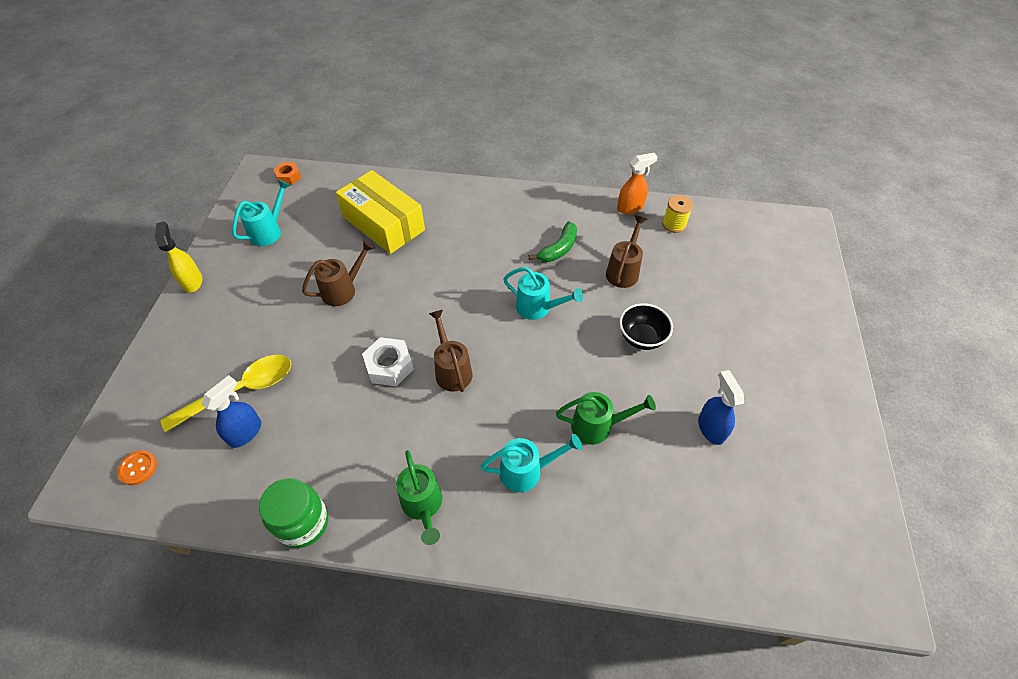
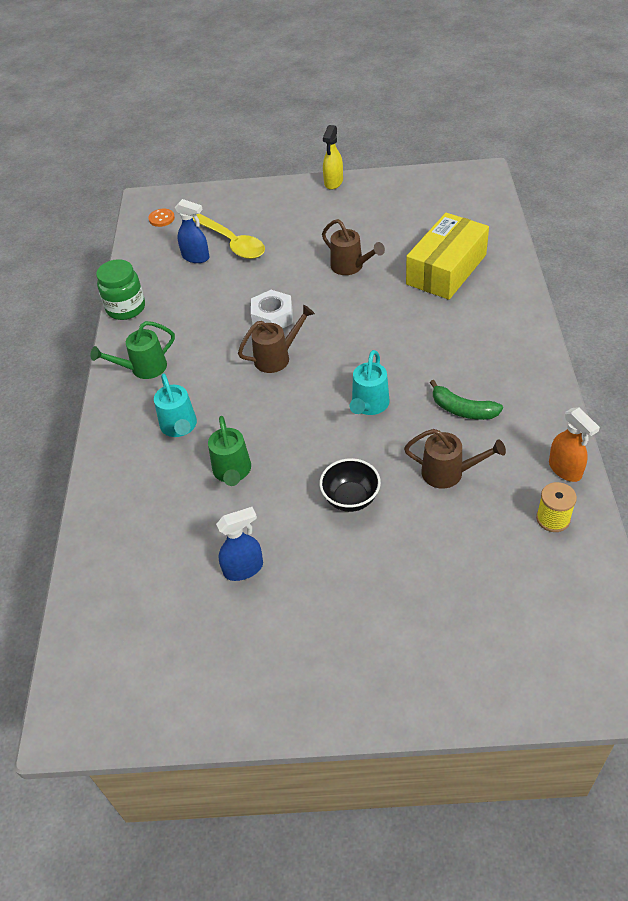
camera: 85 degrees right, 5 degrees down
(192, 281) = (333, 182): yellow spray bottle -> yellow spray bottle turned 135 degrees clockwise
(269, 231) = (406, 203): turquoise watering can -> none
(288, 177) = (484, 192): orange nut -> none

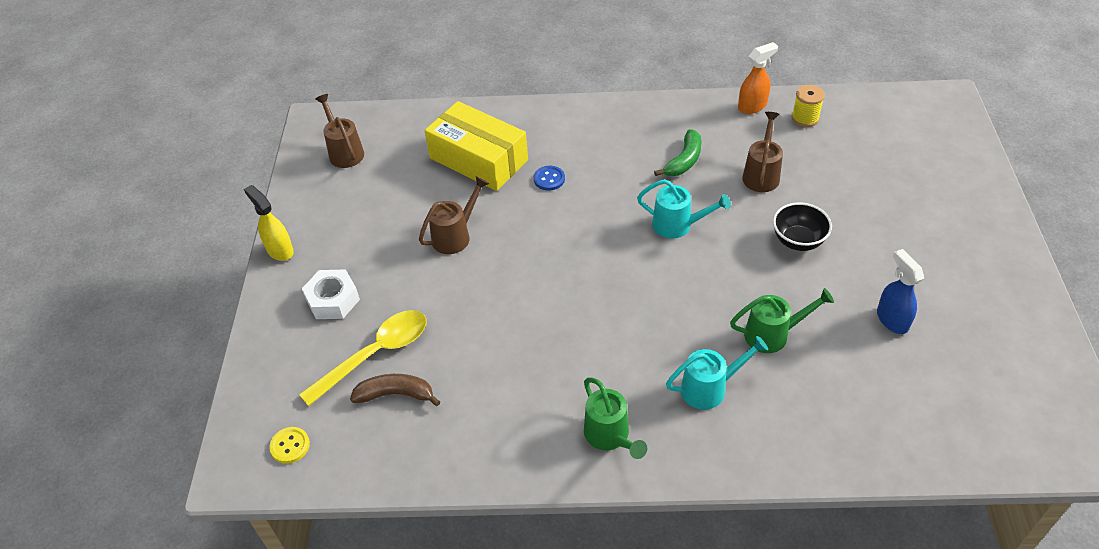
camera: 90 degrees left, 0 degrees up
(126, 308) = (488, 471): green jar -> none
(161, 218) = (290, 446): orange button -> yellow button
(196, 257) = (396, 394): blue spray bottle -> brown banana
(272, 317) = (532, 307): white nut -> white nut (333, 300)
(277, 357) = (601, 301): brown watering can -> brown watering can (344, 151)
(333, 182) = (279, 250): yellow spray bottle -> yellow spray bottle turned 150 degrees counterclockwise
(425, 315) = (549, 179): none -> blue button

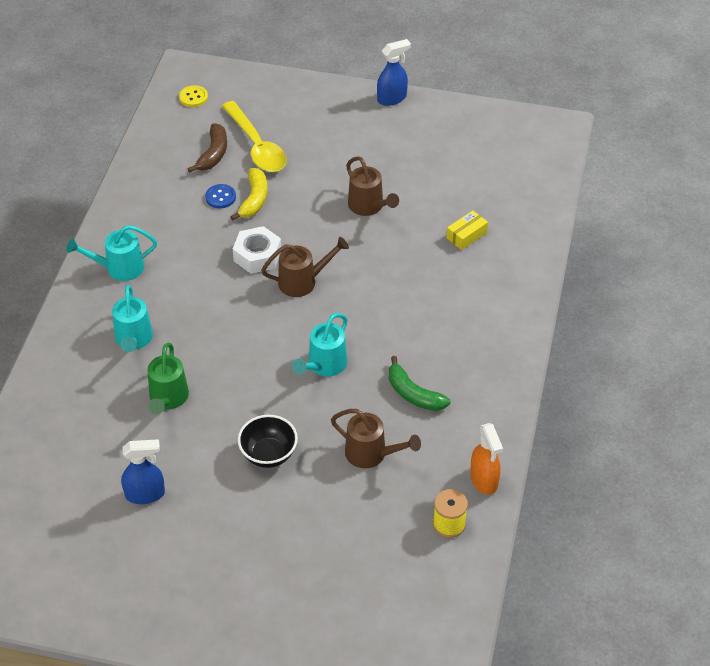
camera: 100 degrees right, 0 degrees up
(279, 250) = (392, 98): yellow spray bottle -> blue spray bottle
(333, 300) = (323, 126): white nut -> white nut (257, 255)
(344, 151) = (507, 144): brown watering can -> brown watering can (303, 281)
(465, 334) = (254, 199): none -> yellow banana
(478, 159) = (466, 235): yellow box -> yellow box, size x0.41
(549, 179) = (421, 282): blue button -> blue button (220, 197)
(610, 436) = (119, 268): green watering can -> turquoise watering can

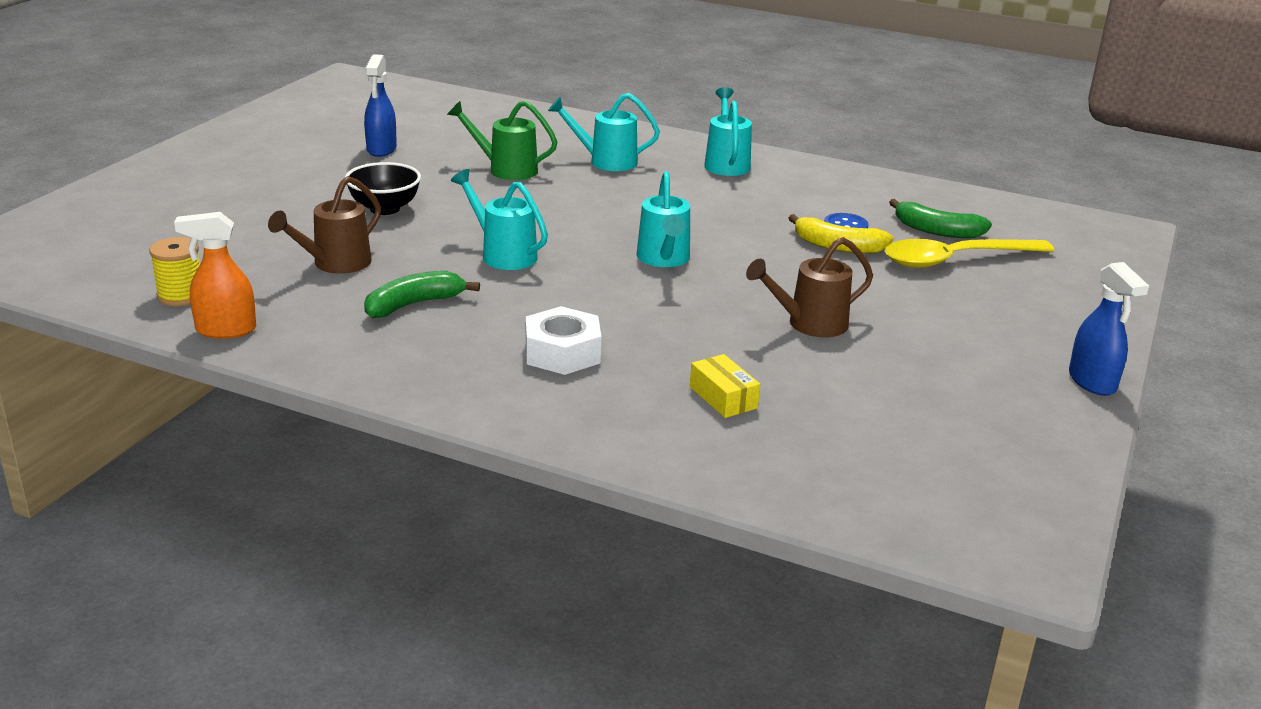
camera: 100 degrees right, 20 degrees down
(193, 97) = (1063, 230): yellow button -> none
(213, 154) = (936, 231): brown banana -> green banana
(257, 255) = (724, 237): white nut -> white nut (562, 353)
(303, 281) = (664, 259): brown watering can -> turquoise watering can

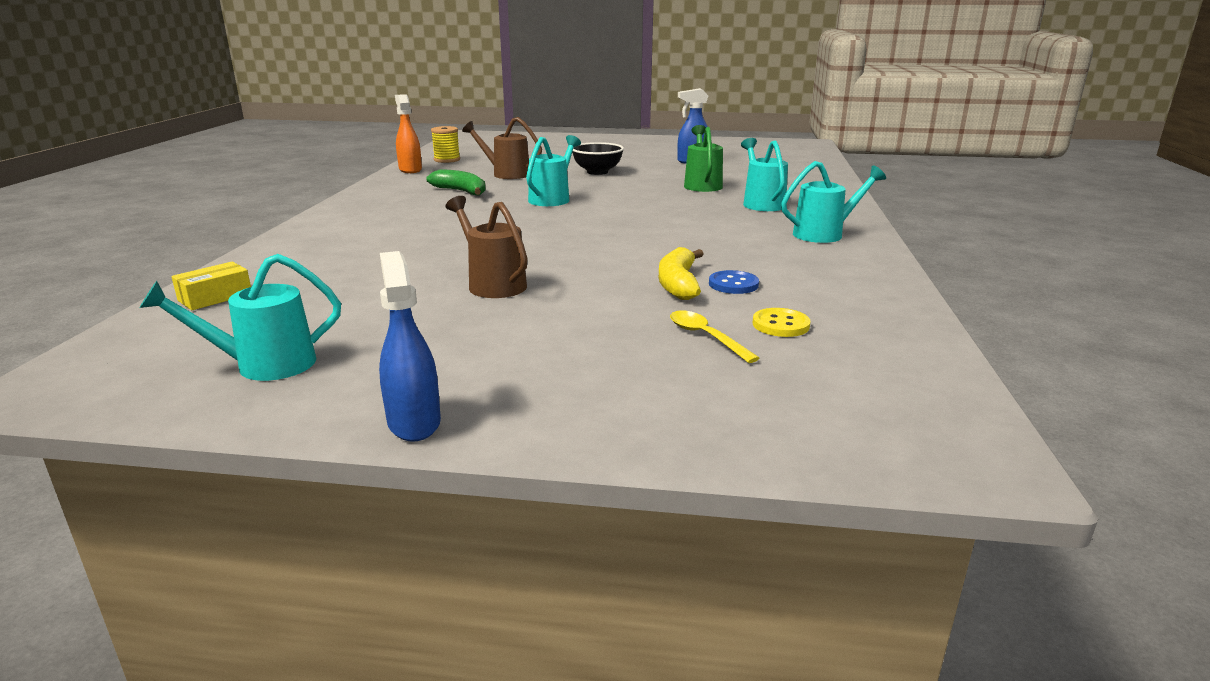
camera: 75 degrees right, 5 degrees down
(562, 353) = (407, 224): white nut -> none
(664, 259) = (584, 233): turquoise watering can -> turquoise watering can (263, 365)
(723, 397) = (349, 267): yellow box -> yellow box (215, 297)
(936, 231) = (780, 325): green banana -> yellow button
(955, 260) = (706, 337): yellow spoon -> yellow spoon, size x0.52
(1092, 382) = (414, 422): blue spray bottle -> blue spray bottle turned 105 degrees clockwise

